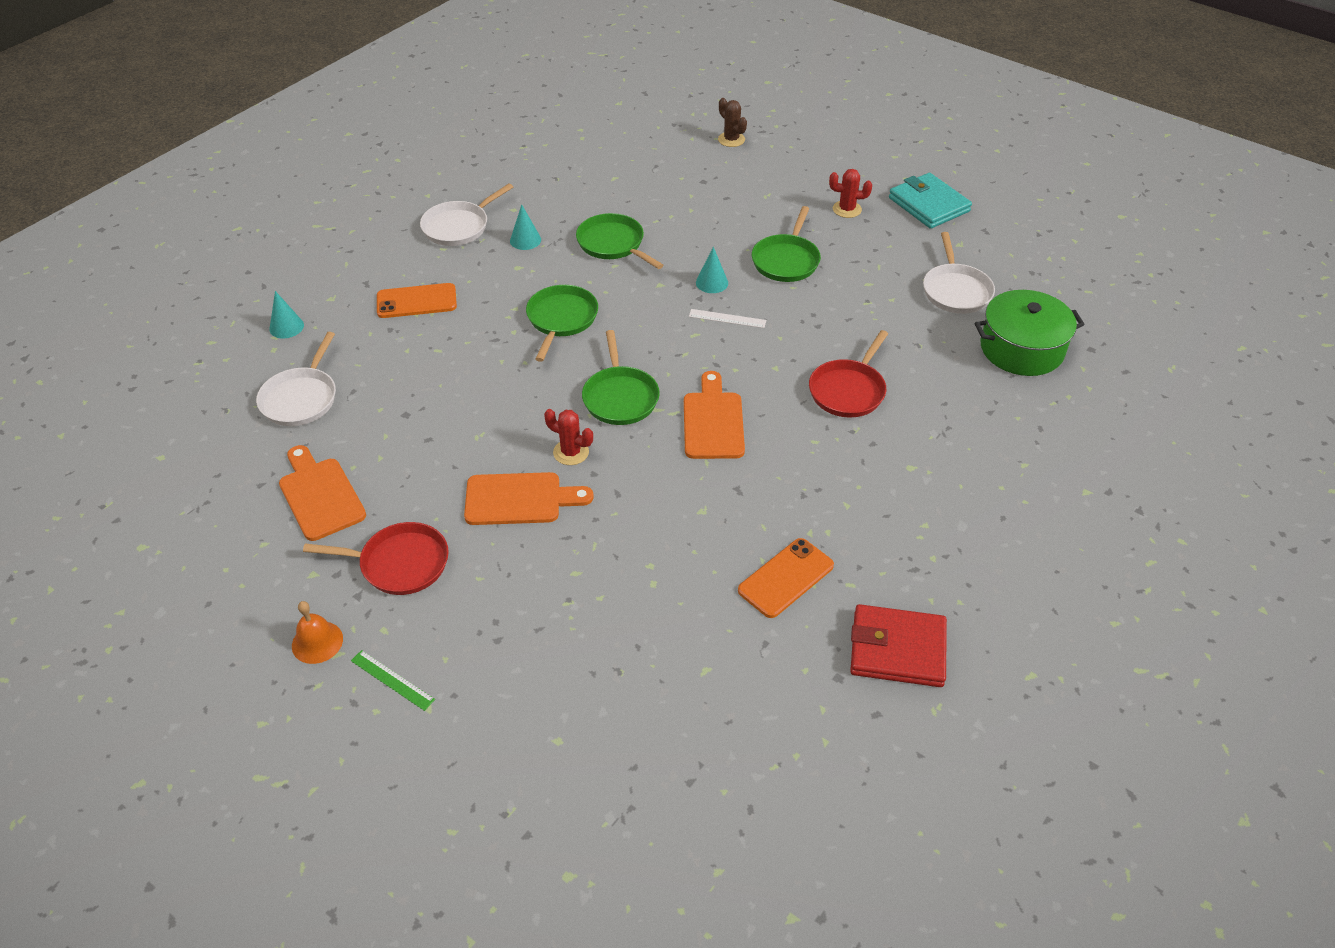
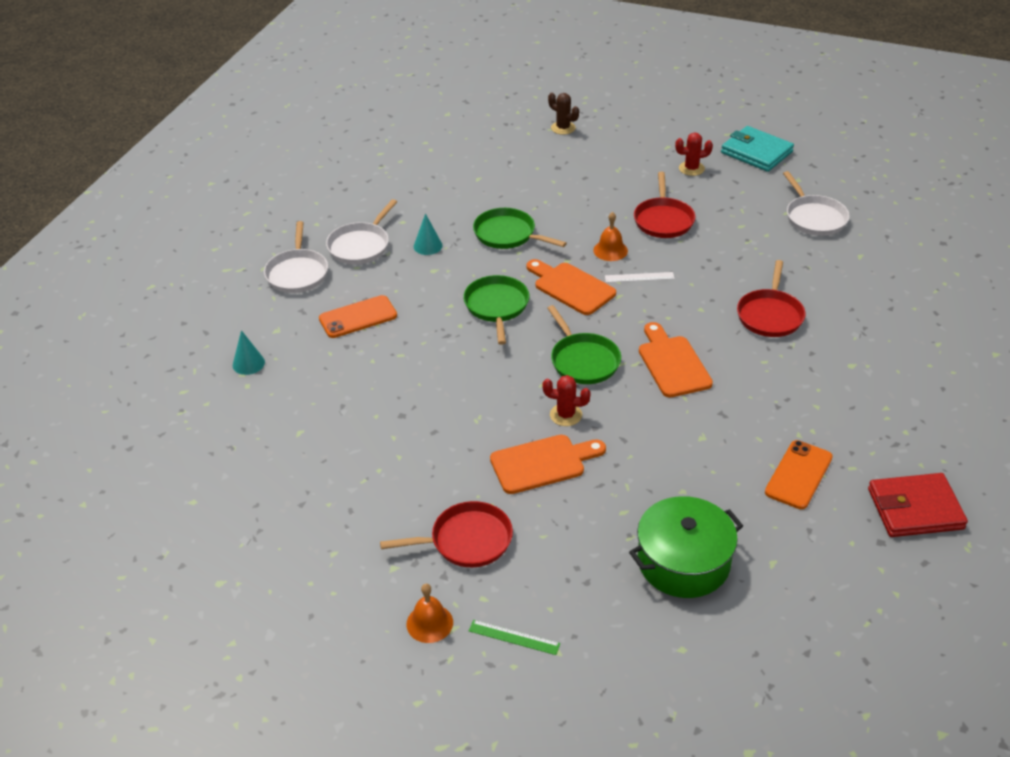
camera: 15 degrees left, 5 degrees down
(301, 398) = (297, 422): white pan -> white pan (297, 273)
(320, 495) = (362, 500): orange cutting board -> orange cutting board (571, 287)
(712, 282) = (610, 250): turquoise cone -> orange bell
(786, 260) = (663, 220): green pan -> red pan
(1021, 349) = (889, 253): green pot -> green pot (683, 562)

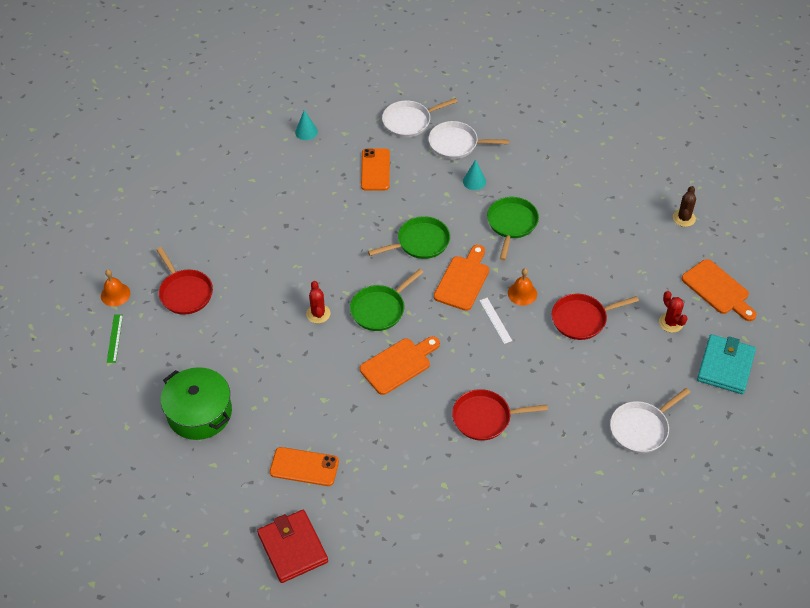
camera: 70 degrees right, 10 degrees up
(358, 317) = (375, 170): orange phone -> orange phone turned 45 degrees clockwise
(542, 463) = (266, 313): orange cutting board -> orange cutting board (717, 289)

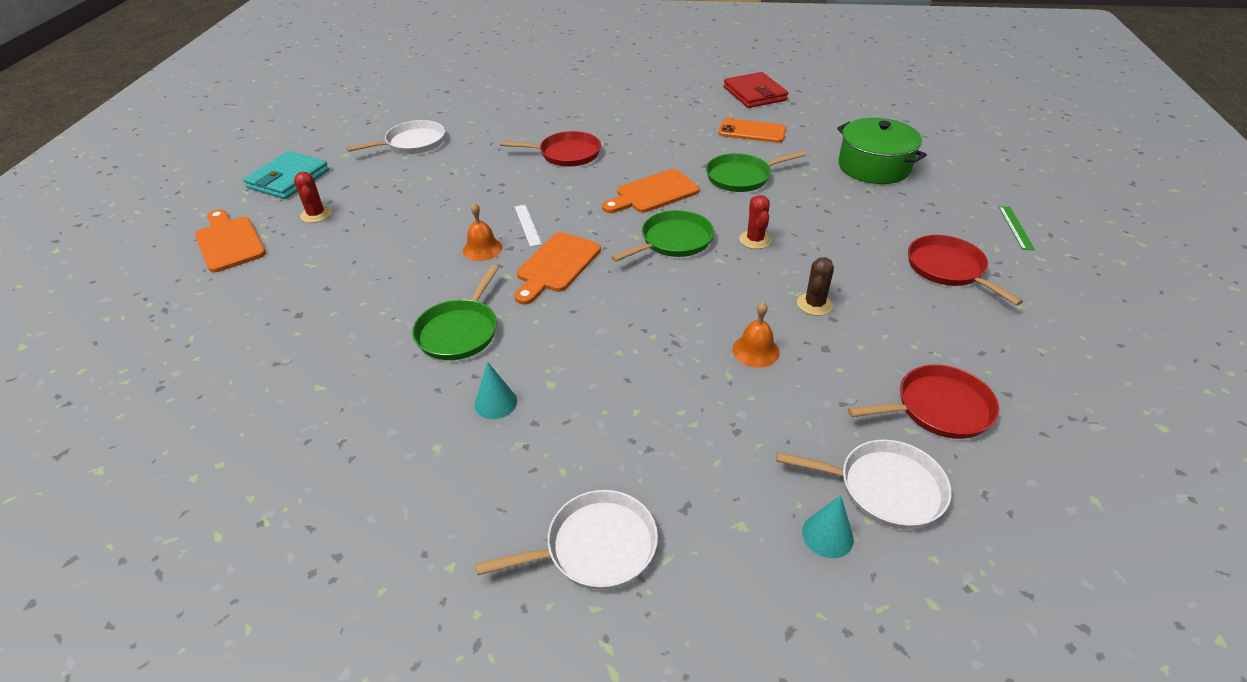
camera: 175 degrees left, 10 degrees down
(115, 294) = (1049, 271): orange bell -> orange bell (755, 350)
(375, 170) = (675, 436): orange phone -> none
(420, 242) = (608, 313): green pan -> green pan (741, 177)
(456, 144) = (507, 482): white pan -> white pan (885, 488)
(581, 319) = (420, 222): red pan -> red pan (938, 408)
(684, 218) = (192, 326): brown cactus -> brown cactus (814, 304)

